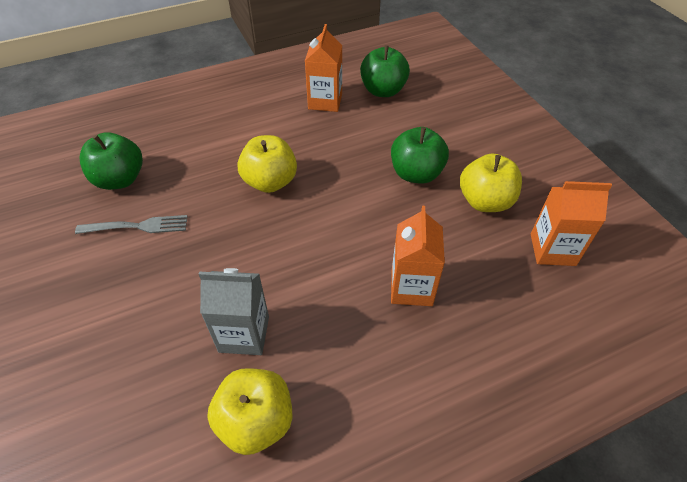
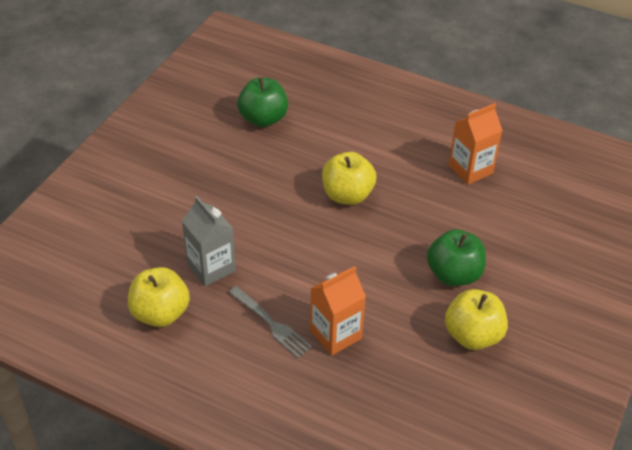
camera: 50 degrees right, 5 degrees down
(137, 226) = (236, 157): grey fork -> grey fork (271, 323)
(383, 91) = (530, 196): green apple -> none
(552, 249) = (467, 406): orange carton -> none

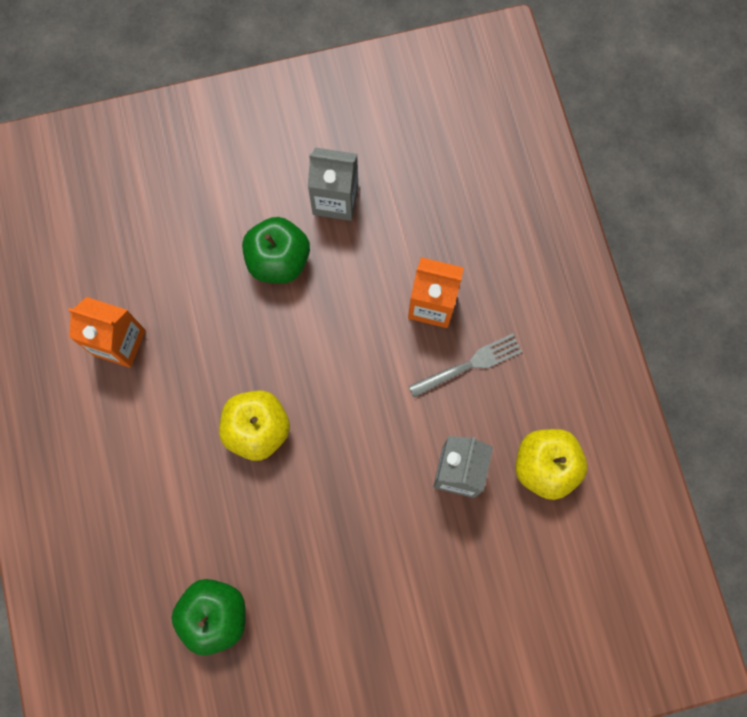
camera: 130 degrees left, 30 degrees up
(271, 323) = (469, 365): grey fork -> grey fork turned 60 degrees clockwise
(472, 335) = (335, 199): yellow apple -> grey carton

